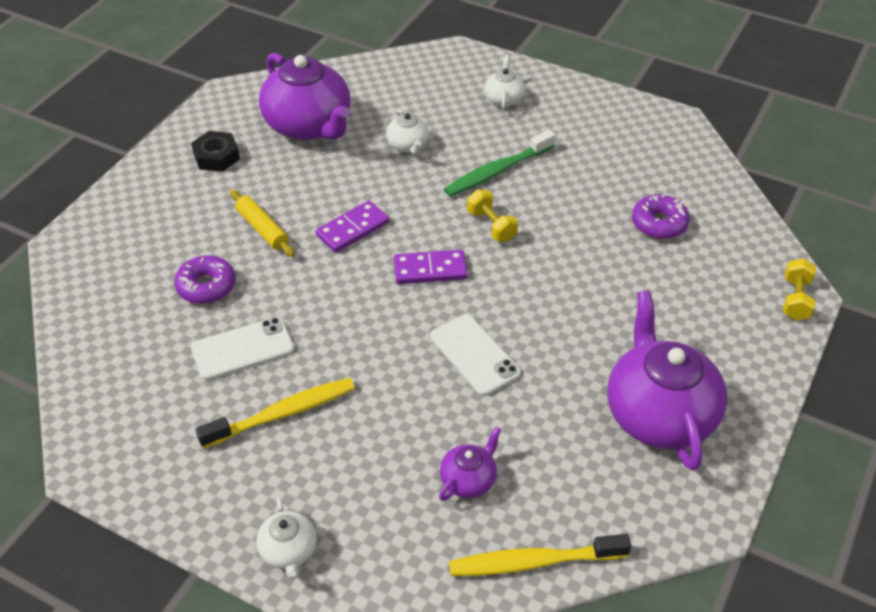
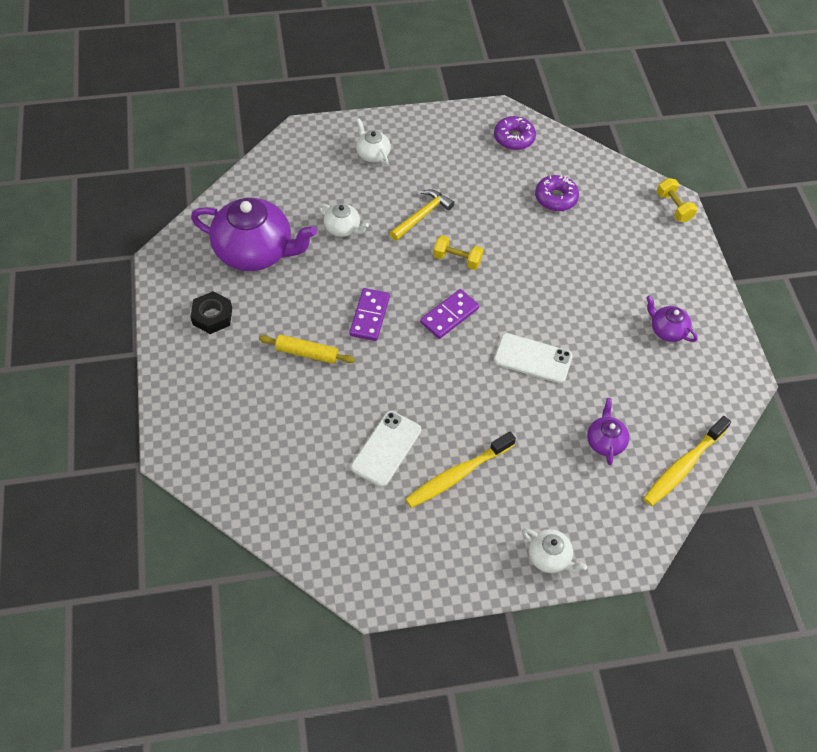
camera: 40 degrees left, 10 degrees up
(206, 286) = (314, 420): purple donut -> purple donut (514, 138)
(282, 414) = (457, 475): yellow toothbrush -> yellow toothbrush turned 150 degrees counterclockwise
(497, 171) = (422, 215): green toothbrush -> yellow hammer
(659, 414) = (667, 330): purple teapot -> purple teapot, size x0.47

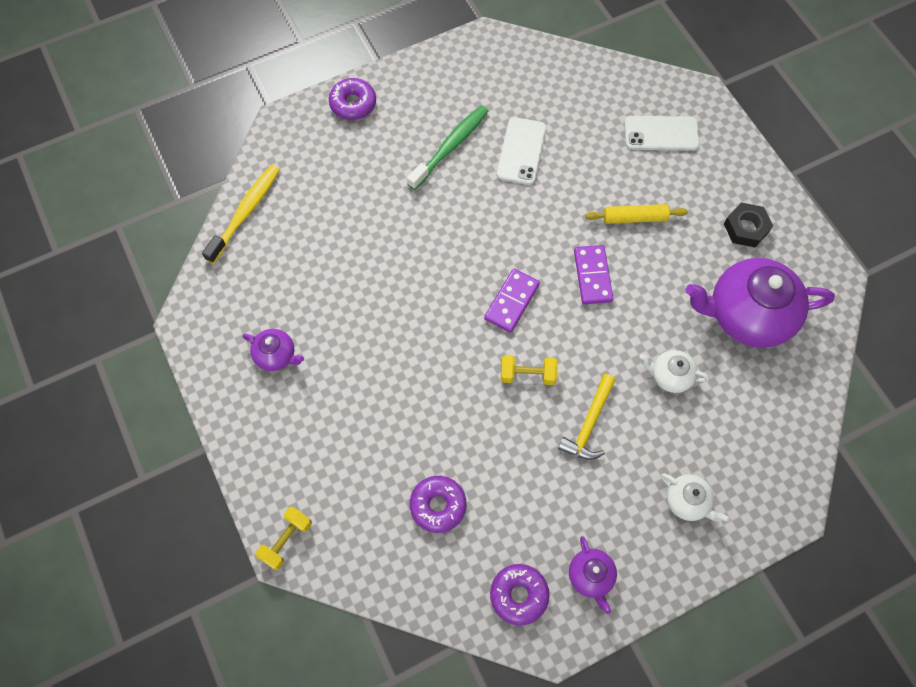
camera: 165 degrees right, 10 degrees up
(457, 475) = (450, 147): yellow toothbrush -> green toothbrush
(532, 358) = (412, 279): white phone -> white phone (661, 133)
(549, 557) = (353, 104): white teapot -> purple donut
(605, 441) = (323, 214): purple teapot -> purple teapot (591, 576)
(673, 207) = (286, 540): yellow dumbbell -> yellow dumbbell turned 75 degrees clockwise

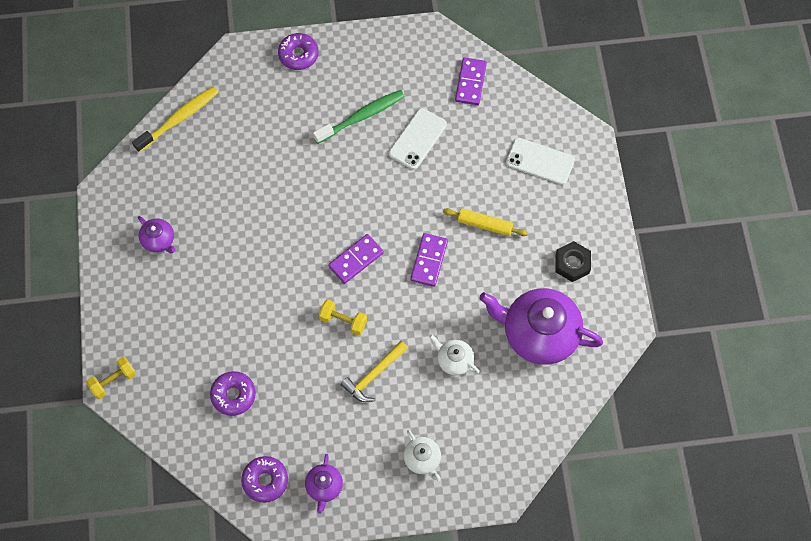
camera: 20 degrees right, 0 degrees up
(551, 76) = (470, 82): none -> purple domino

